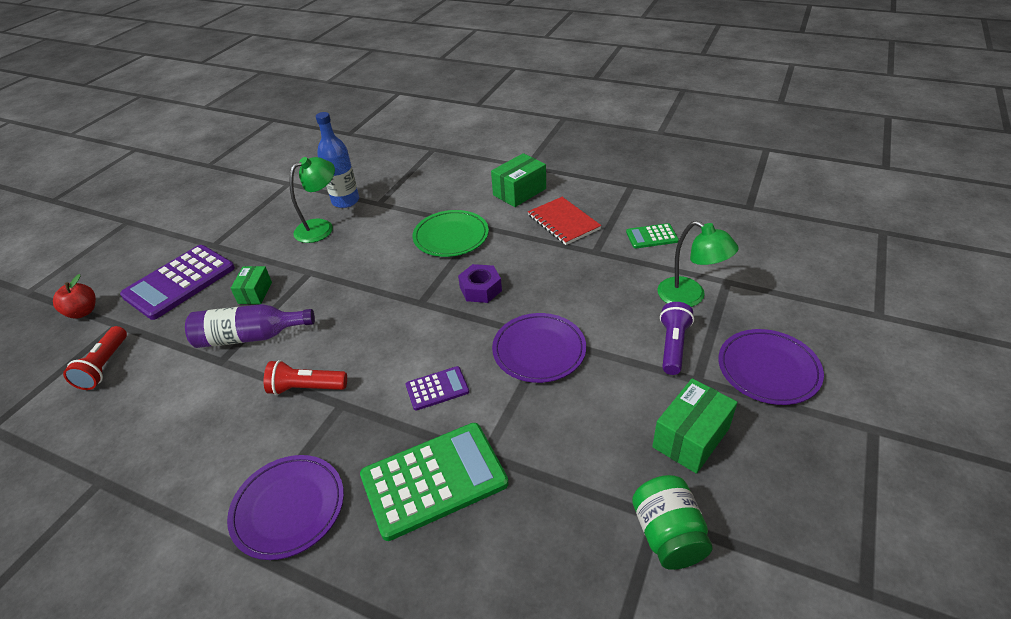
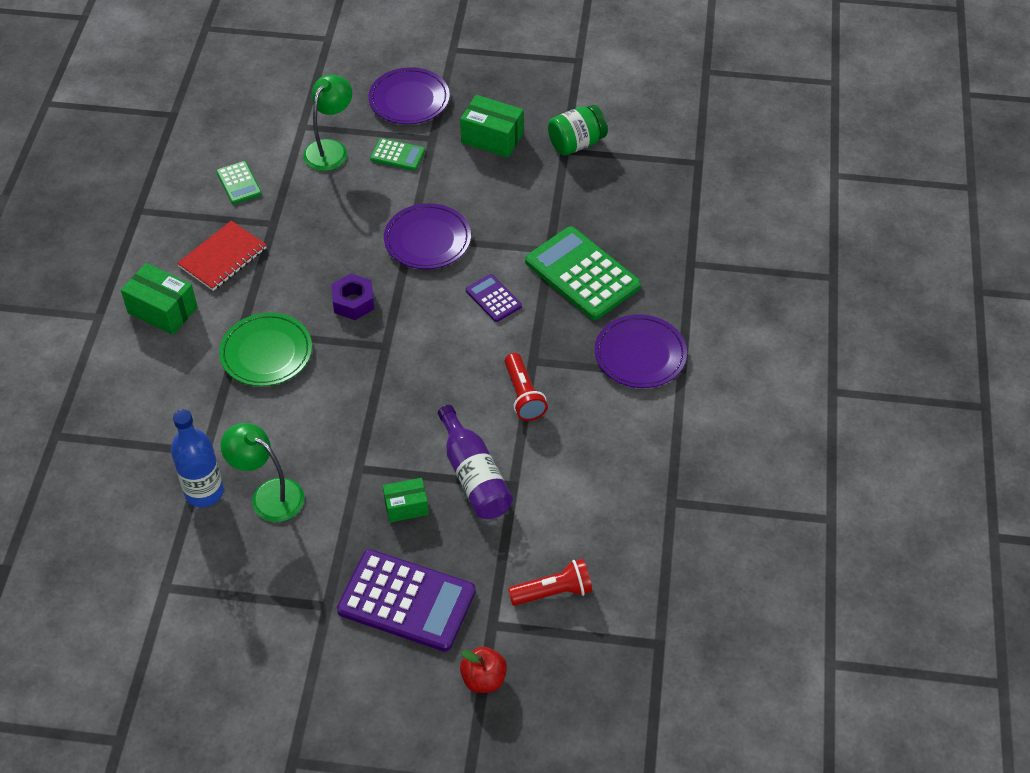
camera: 110 degrees left, 10 degrees up
(673, 346) = (397, 155): purple flashlight -> green calculator

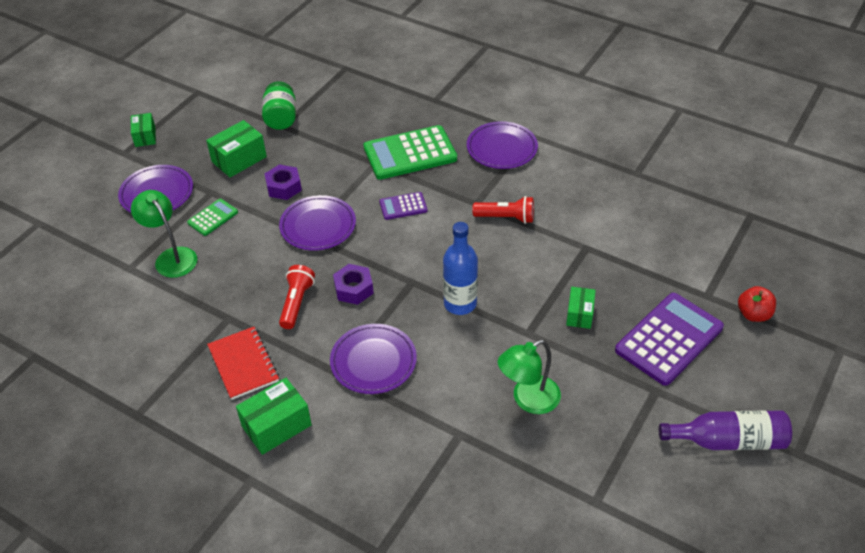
camera: 65 degrees left, 5 degrees down
(204, 492) = (504, 446): blue bottle -> blue bottle (460, 303)
(239, 183) = (162, 329): green calculator -> none
(266, 353) = (373, 361): green plate -> purple plate
(470, 190) = (284, 187): none -> purple nut
(473, 476) = (568, 267): purple bottle -> purple bottle (728, 440)
(485, 53) = (145, 136): none -> green box
(553, 592) = (690, 254): red flashlight -> red flashlight (296, 303)

